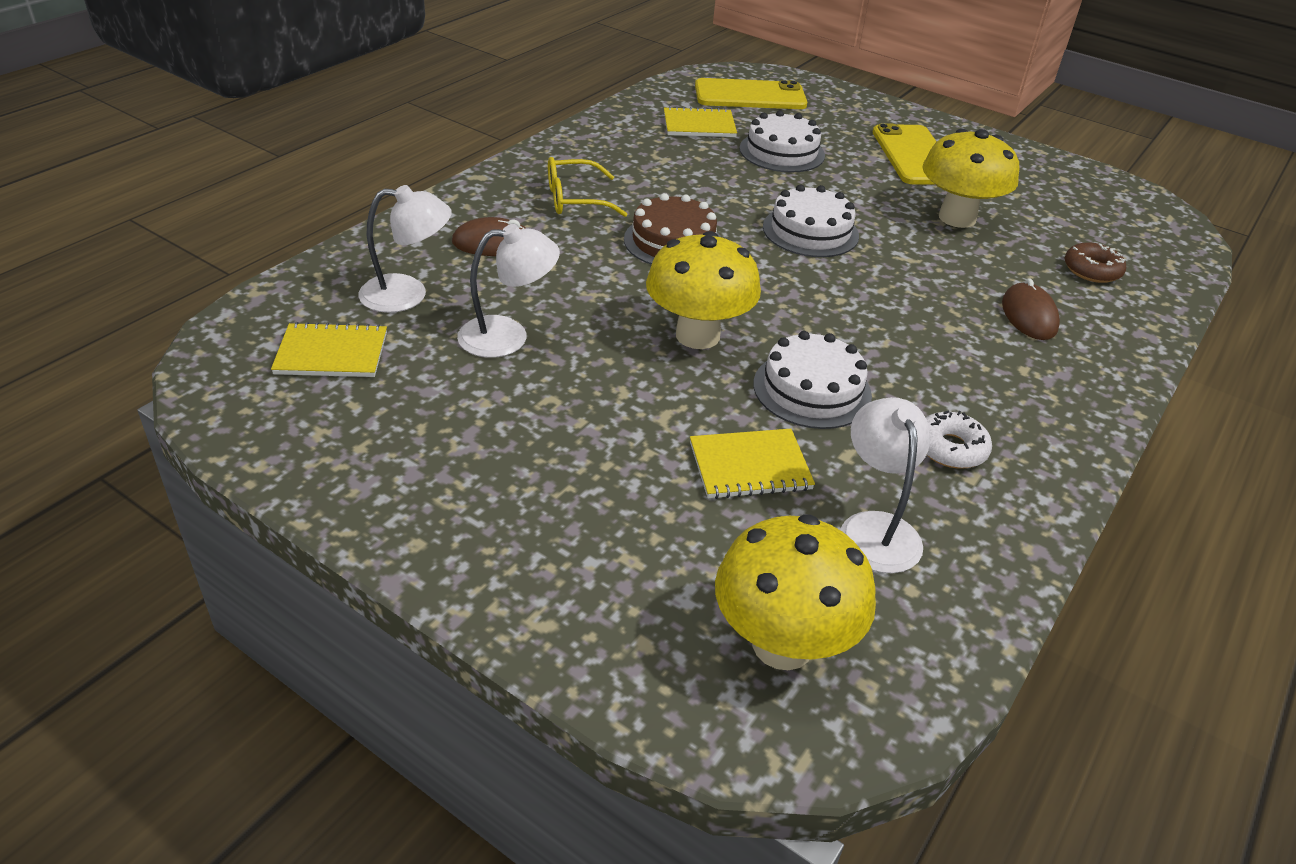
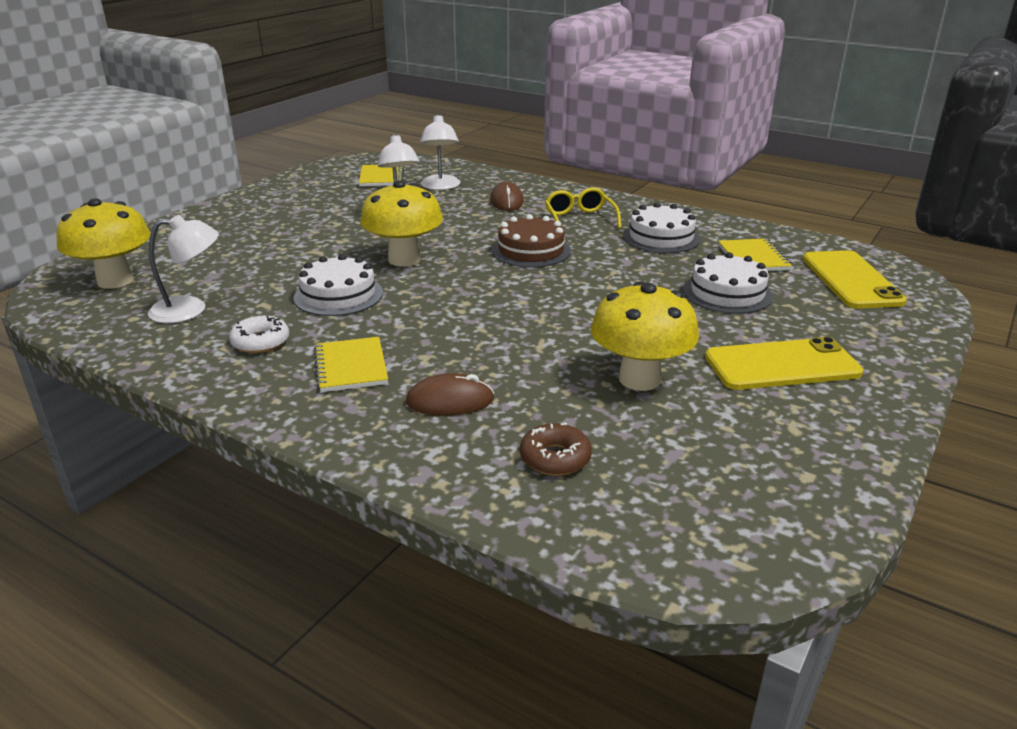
camera: 90 degrees right, 10 degrees down
(750, 466) = (261, 274): yellow notebook -> yellow notebook (350, 367)
(810, 231) = (572, 302): white cake -> white cake (661, 237)

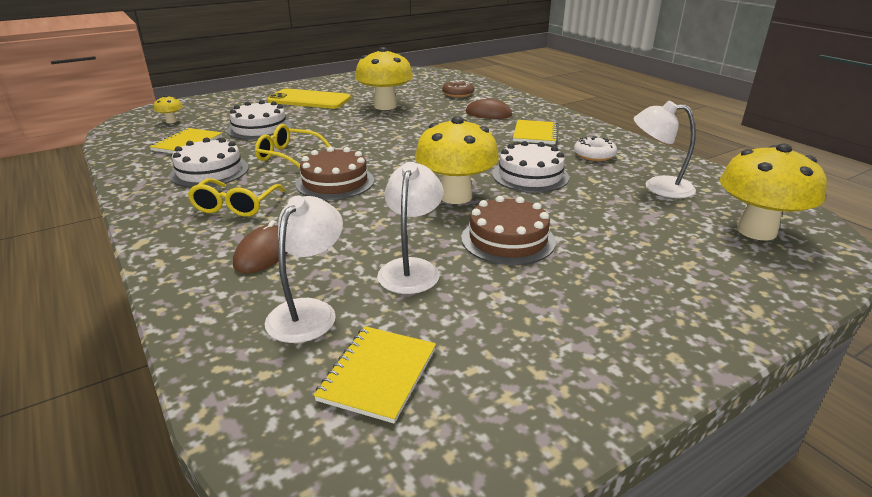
camera: 155 degrees left, 0 degrees up
(340, 237) = (508, 239): none -> brown cake
(622, 266) = (288, 156): none -> yellow glasses
(851, 280) = (171, 121): yellow phone -> yellow mushroom

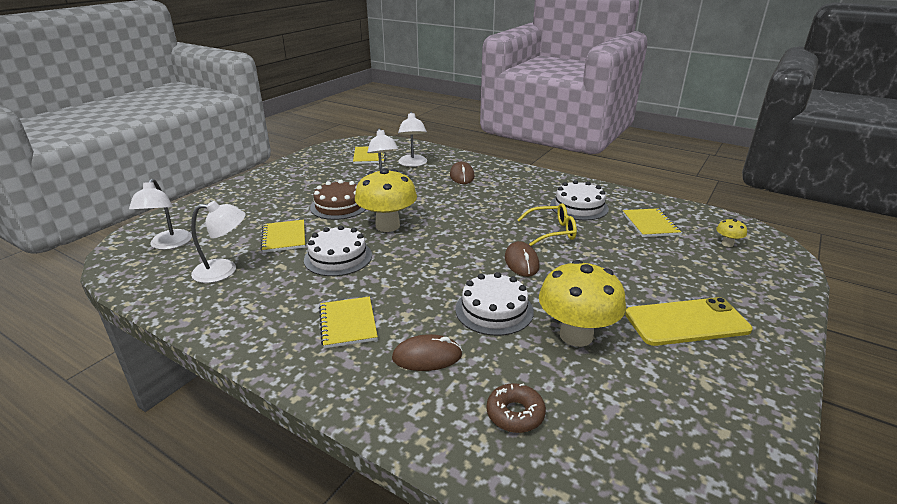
camera: 155 degrees right, 0 degrees up
(235, 206) = (517, 191): yellow glasses -> none
(259, 128) = (635, 255): white cake -> white cake (494, 310)
(335, 182) = (482, 218): brown cake -> none
(358, 141) = (521, 262): none -> brown mouse
(594, 155) = (277, 300): white donut -> none
(594, 209) = (284, 237): none -> yellow notebook
(756, 231) = (168, 244): yellow mushroom -> white lamp

